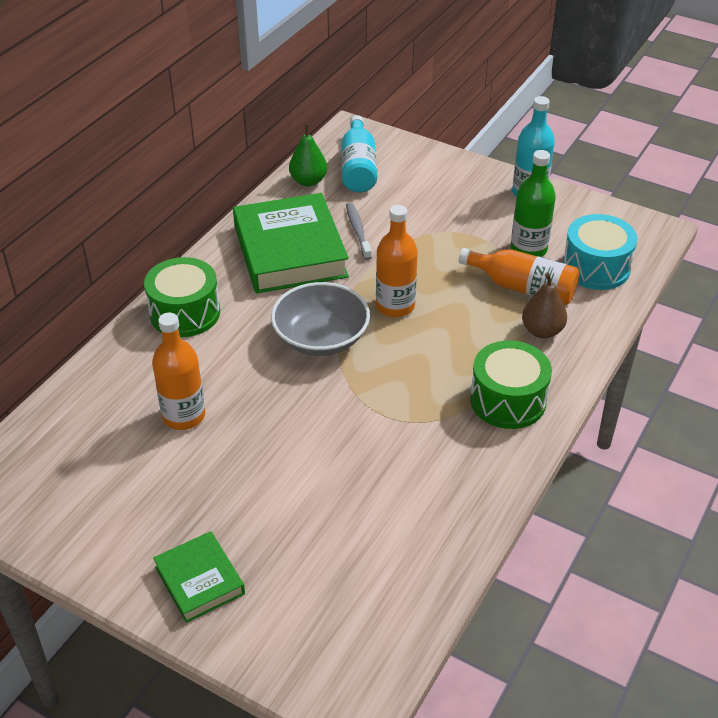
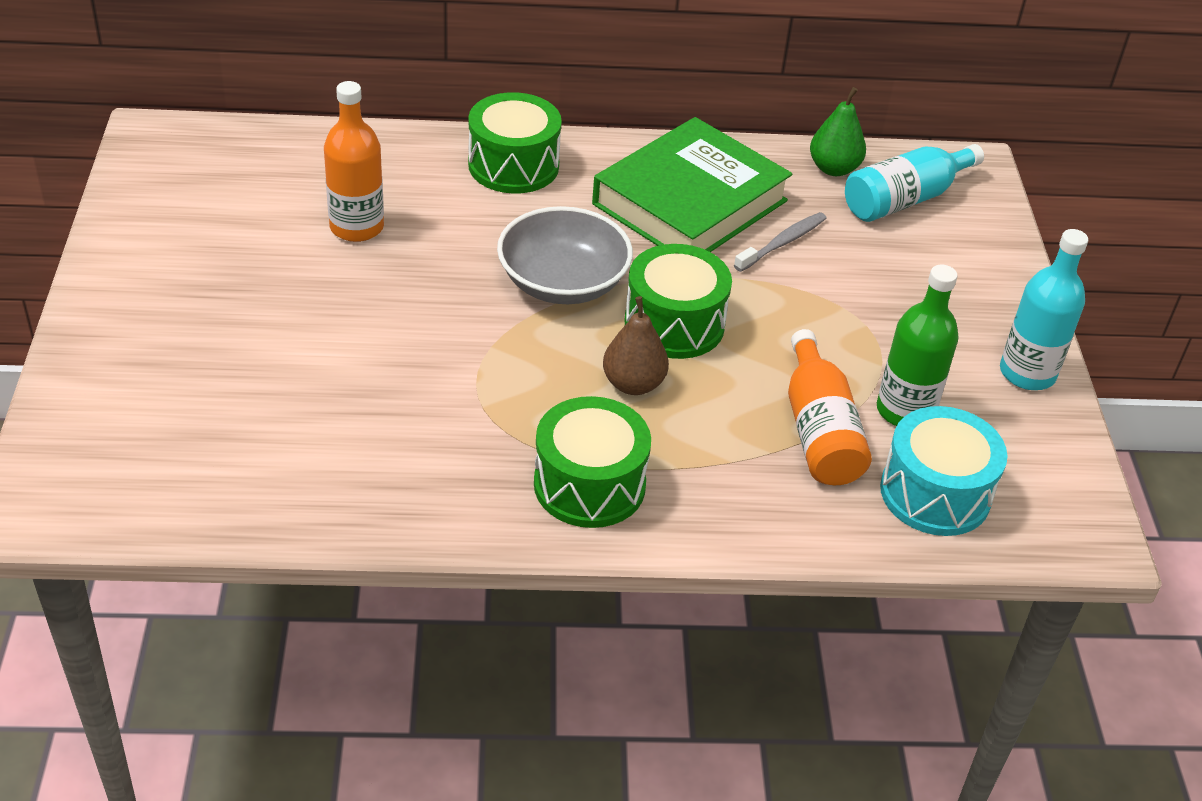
camera: 55 degrees right, 0 degrees up
(199, 580) = (135, 329): green book -> none
(395, 306) = (674, 324): orange bottle -> green drum
(542, 331) = (750, 477): brown pear -> brown pear (633, 384)

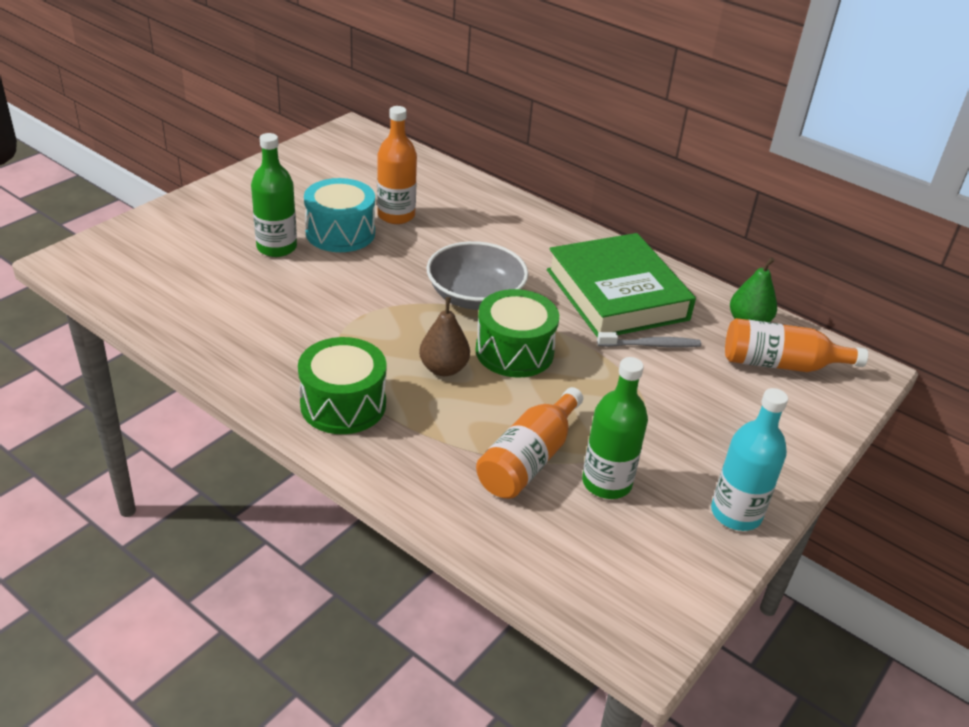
camera: 40 degrees right, 5 degrees down
(275, 344) = (276, 247): none -> green bottle
(513, 165) = (529, 226): green drum -> none
(690, 202) = (616, 294): green book -> green book turned 75 degrees clockwise
(905, 199) = (781, 364): turquoise bottle -> orange bottle
(935, 493) = (560, 542): turquoise drum -> turquoise drum (340, 233)

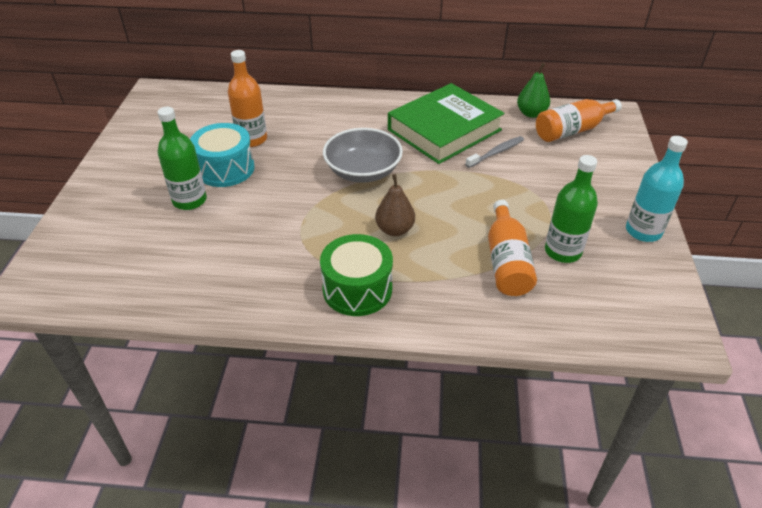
camera: 30 degrees left, 5 degrees up
(514, 351) = (425, 196): green drum -> none
(616, 294) = (444, 130): green book -> green book turned 75 degrees counterclockwise

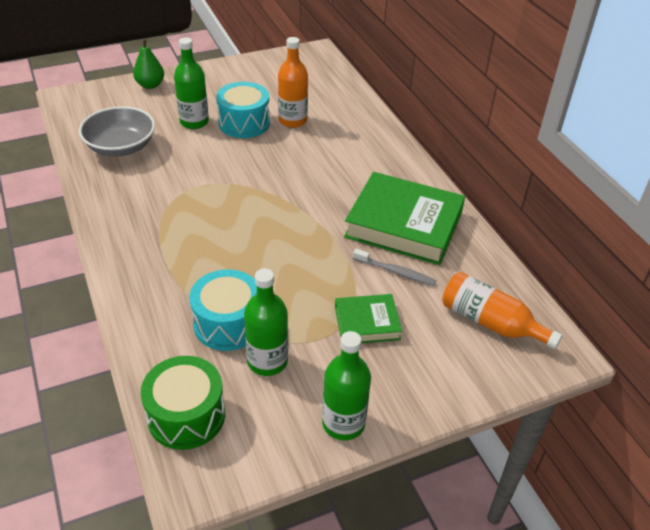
camera: 60 degrees right, 0 degrees up
(357, 289) = (142, 241): green drum -> green drum (186, 415)
(363, 171) = (296, 194): grey bowl -> grey bowl (121, 147)
(395, 230) = (228, 239): brown pear -> none
(507, 261) = (228, 323): orange bottle -> turquoise drum
(531, 113) = (493, 280): green pear -> green pear (150, 85)
(545, 185) = (367, 323): none -> green book
(643, 231) = (343, 423): turquoise bottle -> green bottle

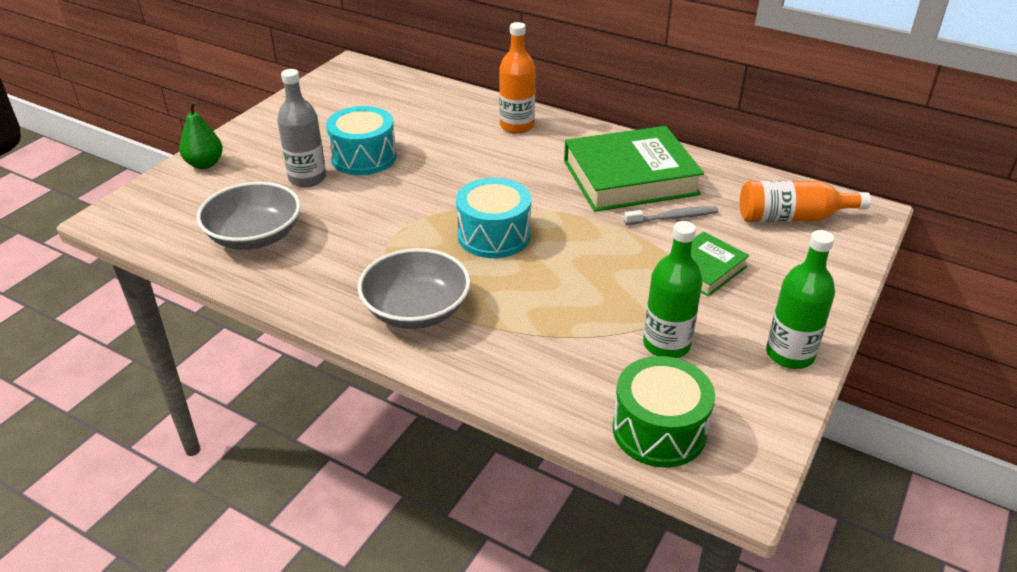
camera: 35 degrees left, 5 degrees down
(148, 245) = (416, 310): none -> grey bowl
(194, 122) = (307, 178): green bottle -> grey bottle
(228, 323) = (590, 334): turquoise drum -> turquoise drum (494, 235)
(293, 120) = (411, 135): orange bottle -> orange bottle (517, 126)

